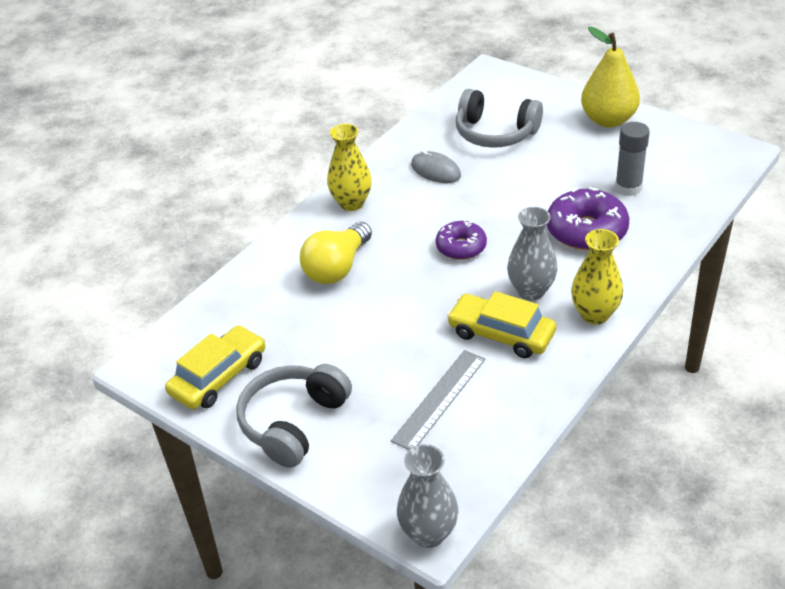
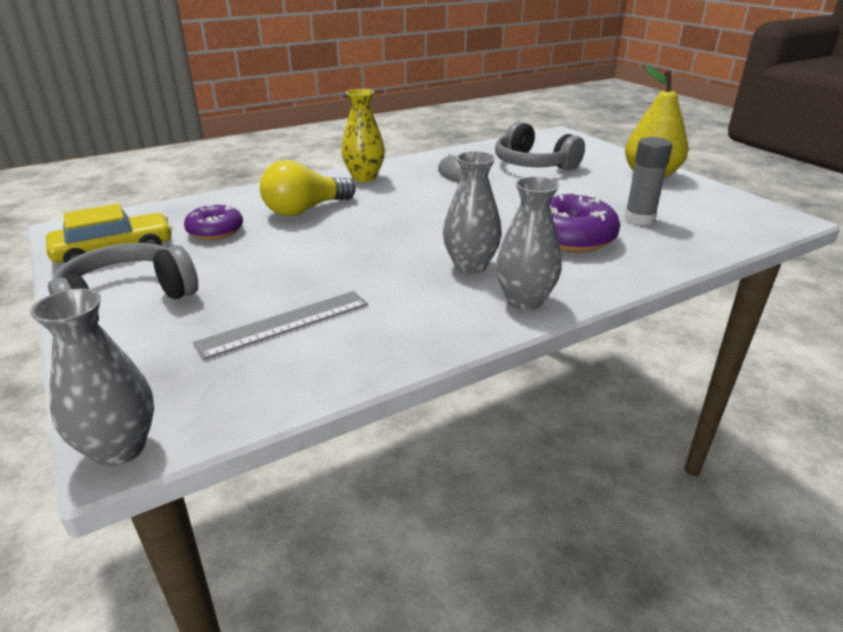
camera: 20 degrees right, 10 degrees down
(461, 247) = (430, 221): purple donut -> purple donut (215, 231)
(501, 334) = (406, 290): yellow car -> none
(594, 314) = (524, 300): yellow vase -> grey vase

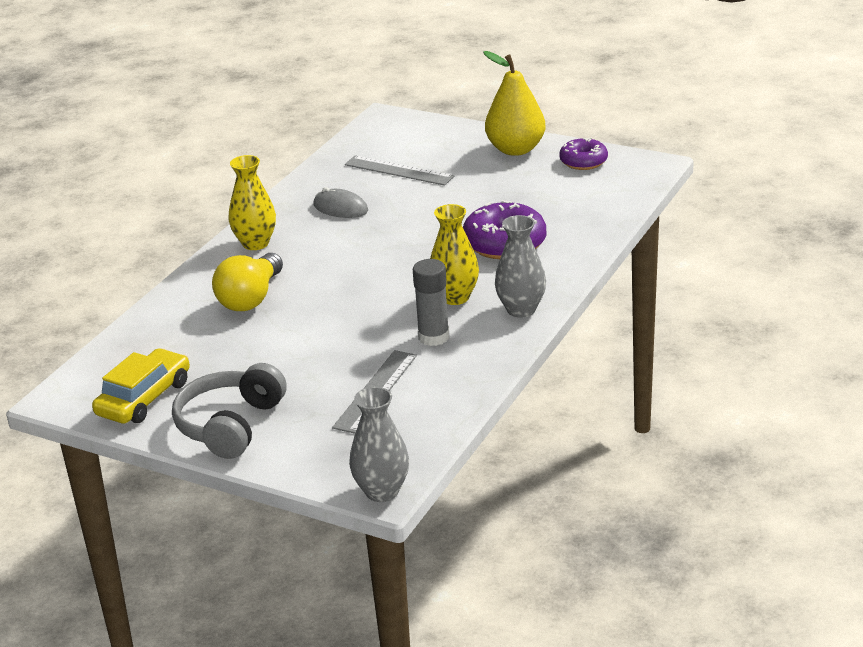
camera: 30 degrees left, 0 degrees up
(215, 231) = (202, 348): purple donut -> purple donut (583, 162)
(470, 266) = (455, 297): grey vase -> yellow vase
(533, 164) = (398, 171): grey headphones -> grey ruler
(639, 219) = (543, 204): grey glue stick -> grey glue stick (433, 337)

